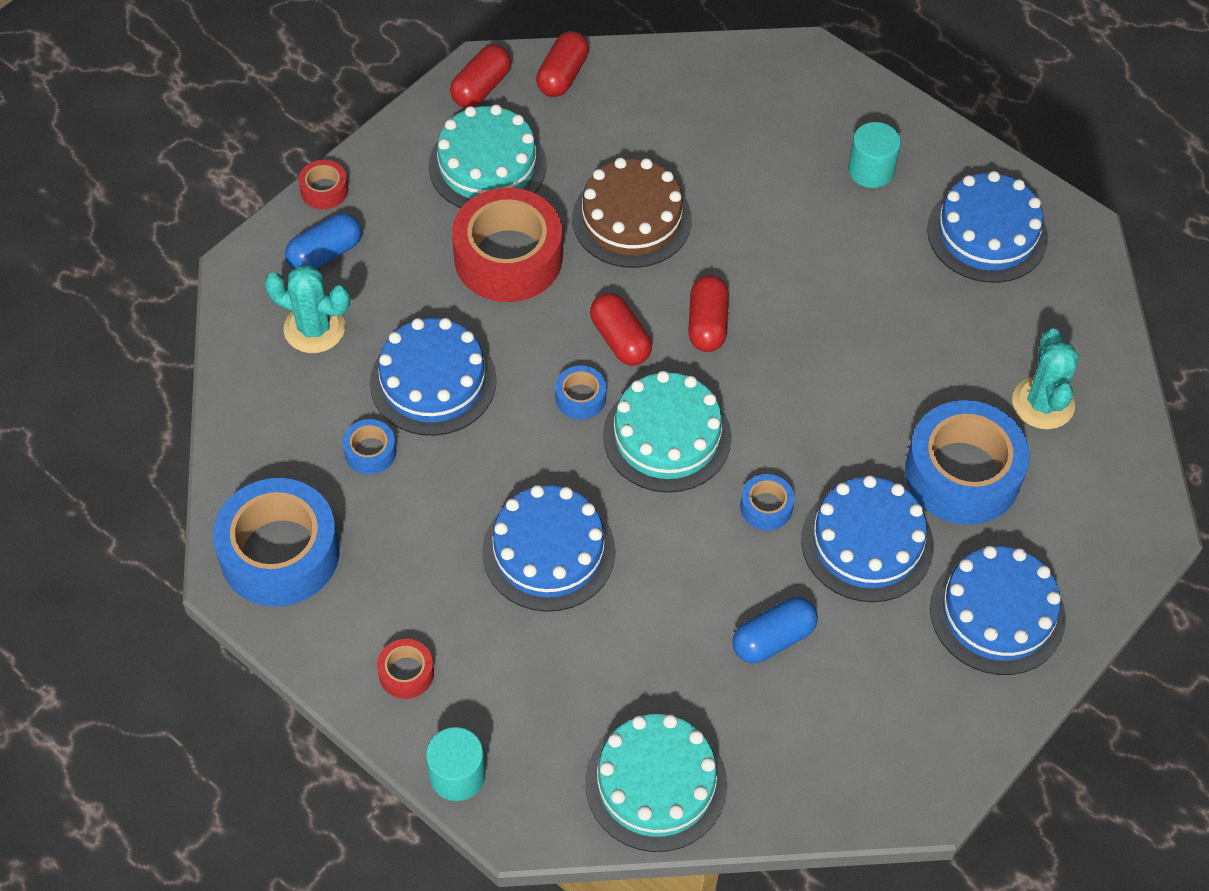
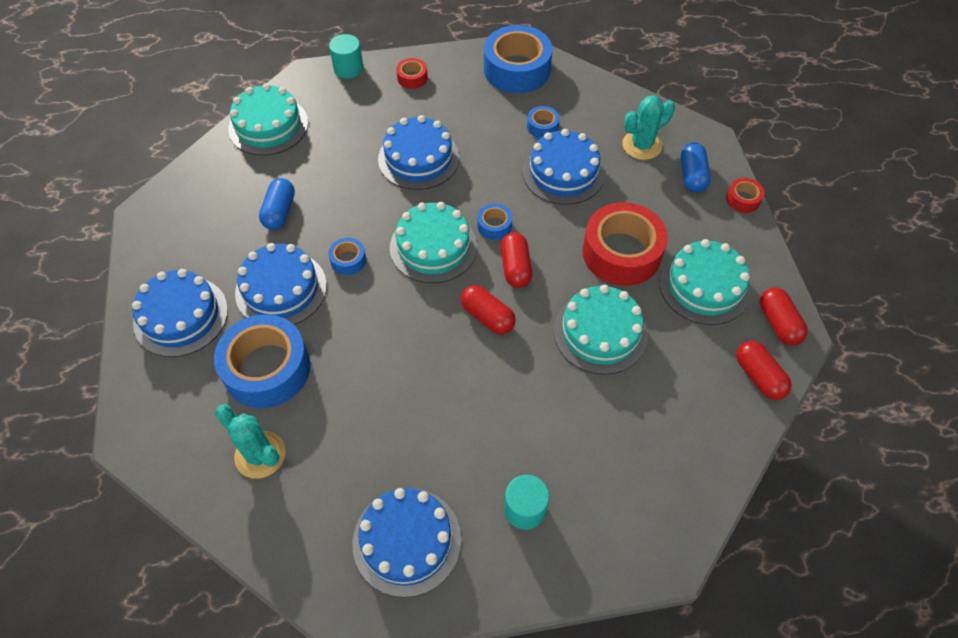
camera: 130 degrees right, 0 degrees up
(620, 340) = (515, 267): red capsule -> red capsule turned 75 degrees clockwise
(631, 219) = (600, 332): brown cake -> turquoise cake

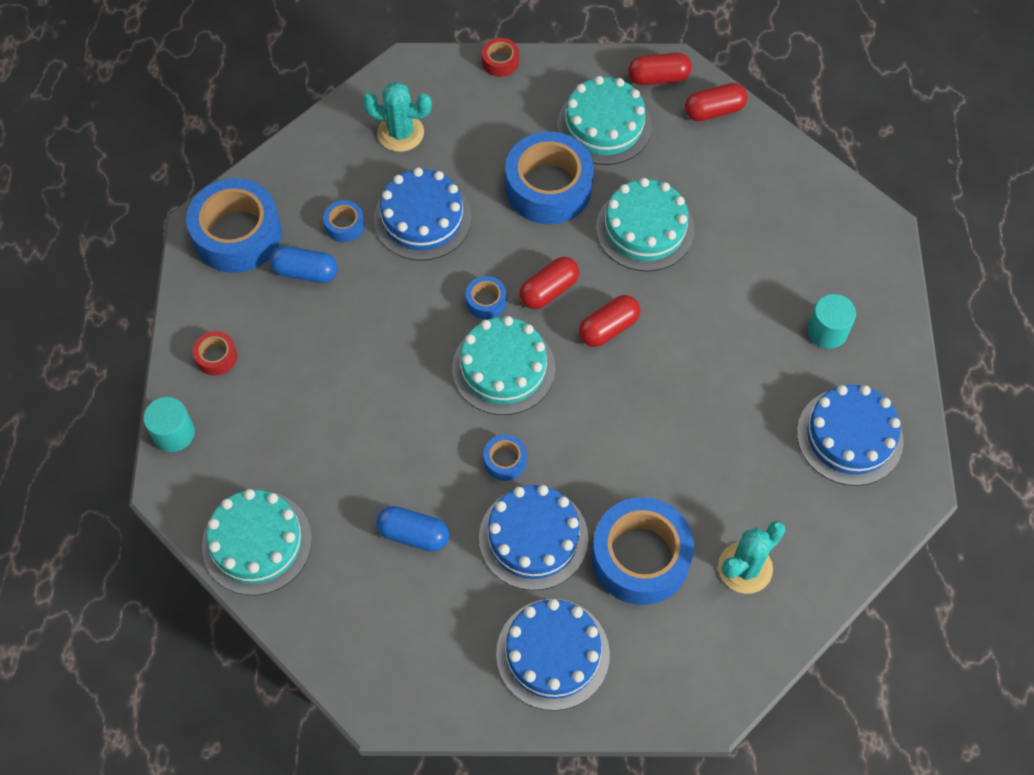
camera: 80 degrees left, 5 degrees up
(418, 158) = (362, 367): blue cake -> none
(515, 267) = (549, 290): red capsule -> red capsule turned 45 degrees counterclockwise
(621, 253) = (548, 187): red tape -> blue tape
(642, 145) = (400, 133): turquoise cactus -> turquoise cactus turned 60 degrees counterclockwise
(692, 175) = (456, 97): blue capsule -> blue capsule (305, 272)

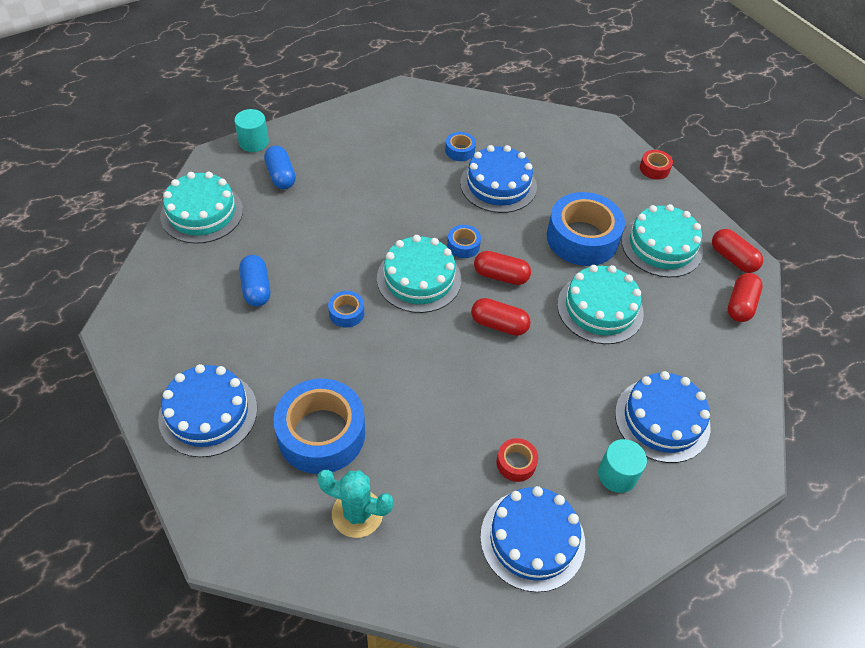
camera: 55 degrees right, 10 degrees down
(216, 357) = (319, 137): red tape -> red tape (516, 463)
(237, 235) = (411, 108): blue tape -> none
(305, 272) = (410, 148): blue capsule -> blue capsule (281, 176)
(400, 133) = (551, 146): turquoise cactus -> none
(533, 538) = (296, 358): blue cake -> blue cake (662, 420)
(714, 111) = (740, 305): red capsule -> red capsule turned 75 degrees clockwise

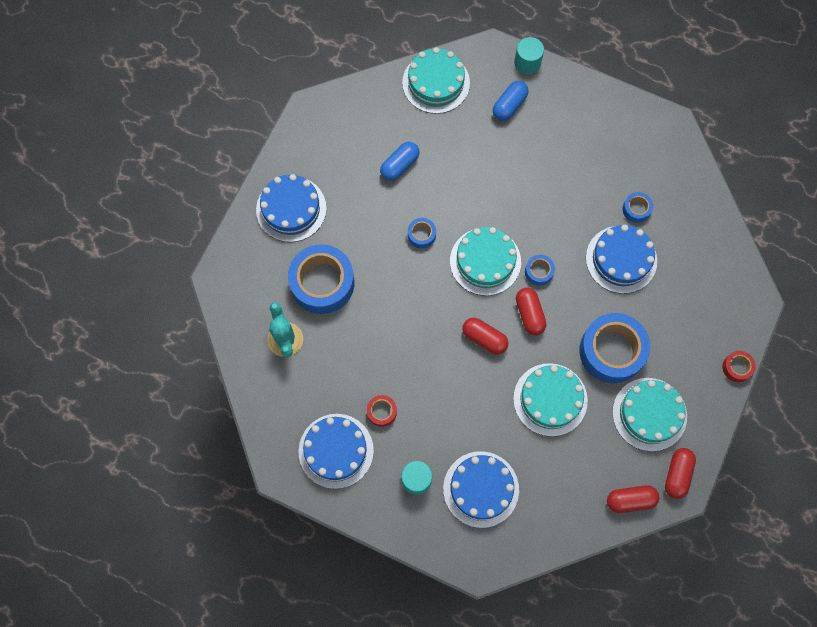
camera: 60 degrees right, 20 degrees up
(499, 324) = (484, 338): red capsule -> red capsule turned 45 degrees counterclockwise

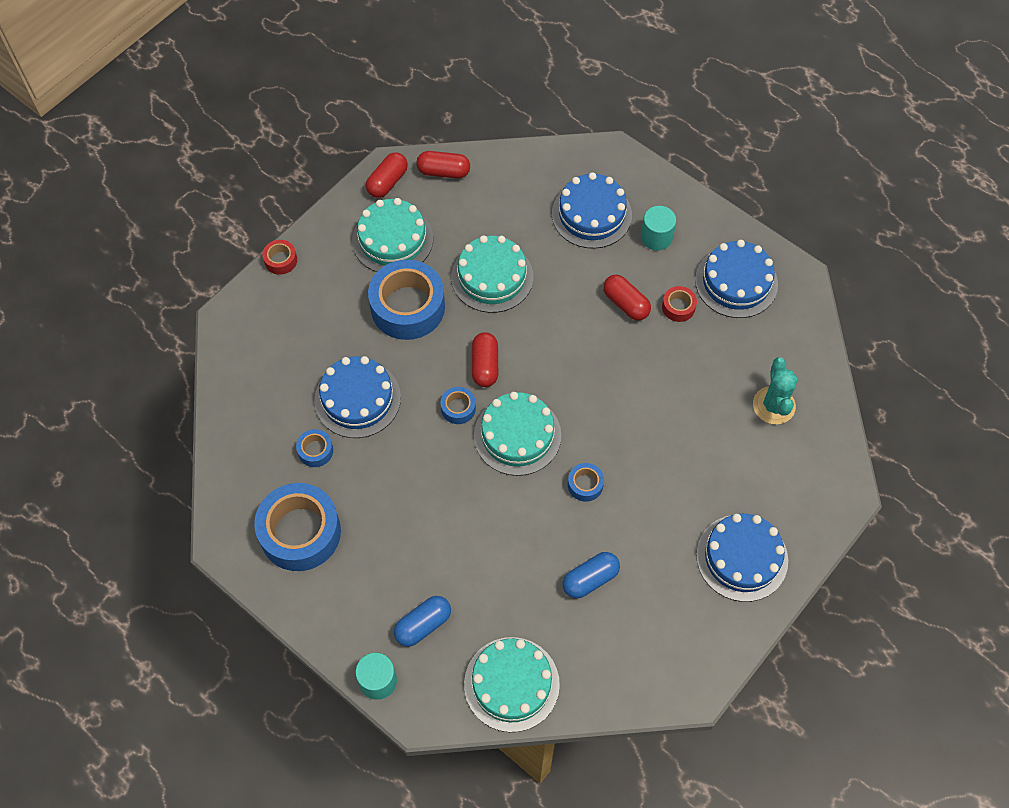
camera: 165 degrees left, 10 degrees down
(322, 283) = (719, 457): blue tape -> blue tape (300, 532)
(484, 338) = (544, 352): red capsule -> red capsule (625, 304)

